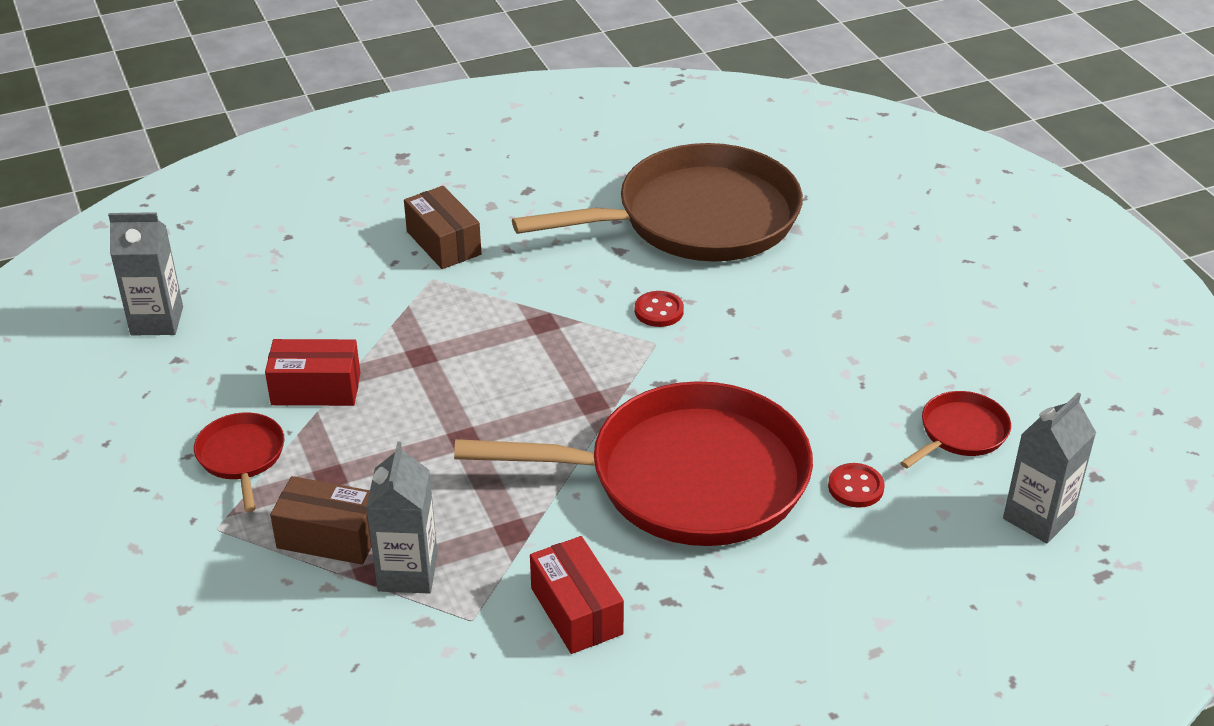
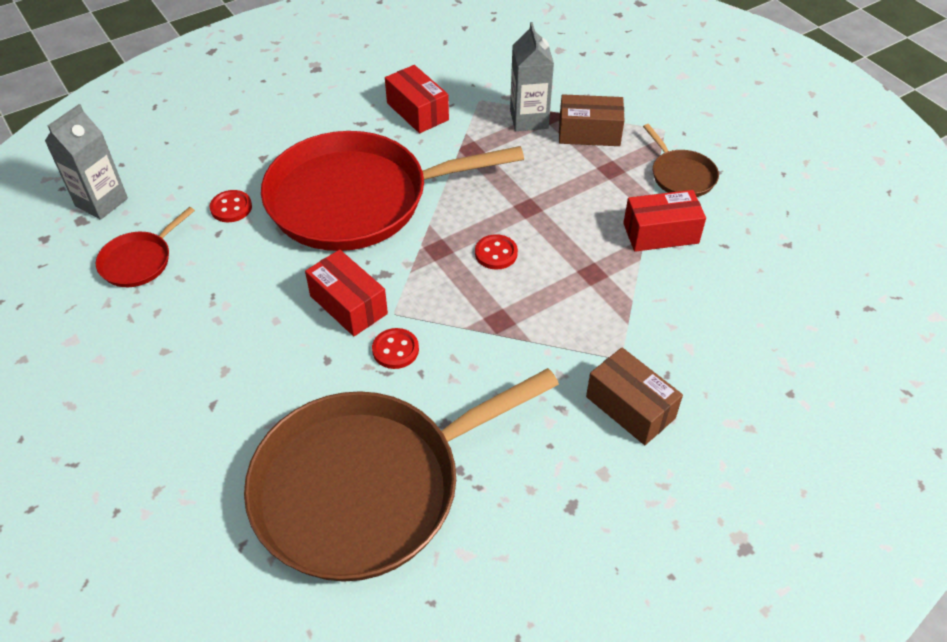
camera: 170 degrees right, 10 degrees up
(157, 321) = (834, 277): grey carton -> none
(241, 456) = (681, 176): red pan -> brown pan
(523, 390) = (496, 253): none -> red button
(705, 357) = (348, 305): none -> red box

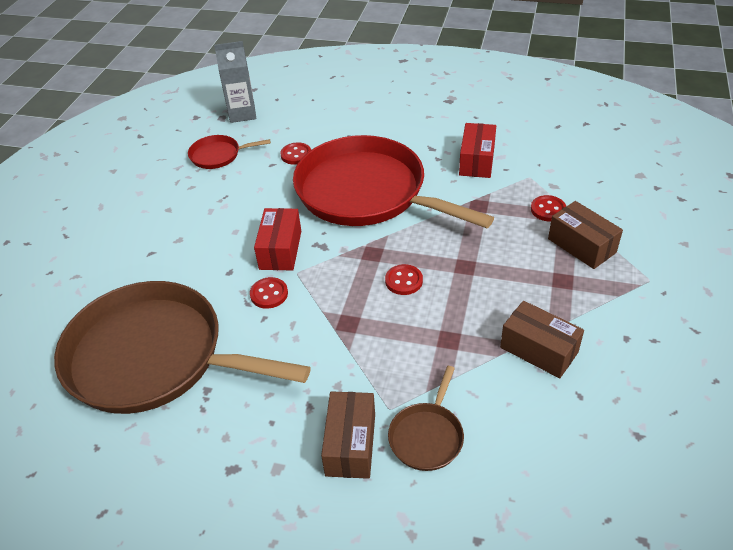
camera: 50 degrees right, 5 degrees down
(529, 119) = (548, 209): grey carton -> red button
(660, 233) = (539, 350): red box -> brown box
(681, 176) = (615, 321): brown pan -> brown pan (427, 436)

